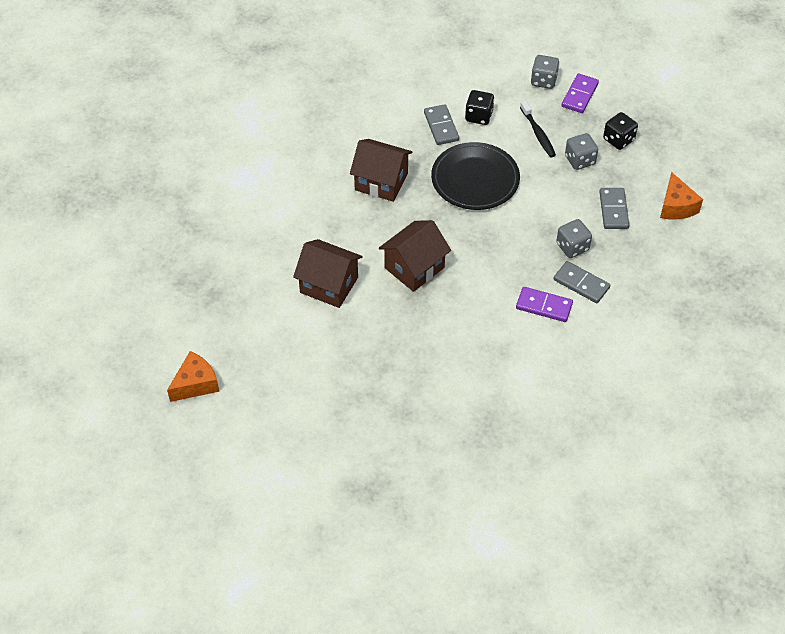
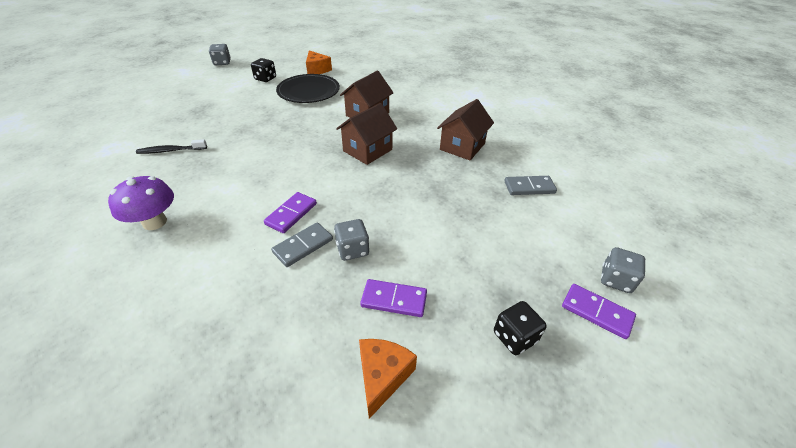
camera: 100 degrees right, 10 degrees down
(414, 267) = (367, 150): brown house -> brown house turned 75 degrees clockwise
(475, 179) = (458, 197): black plate -> black plate (308, 91)
(479, 116) = (546, 214): black dice -> black dice (265, 78)
(538, 134) = (522, 256): black toothbrush -> black toothbrush (170, 151)
(580, 160) = (479, 285): grey dice -> grey dice (222, 63)
(595, 416) = (154, 222): none -> purple mushroom
(613, 210) = (394, 299): grey domino -> purple domino
(676, 206) = (382, 376): orange cheese -> orange cheese turned 105 degrees clockwise

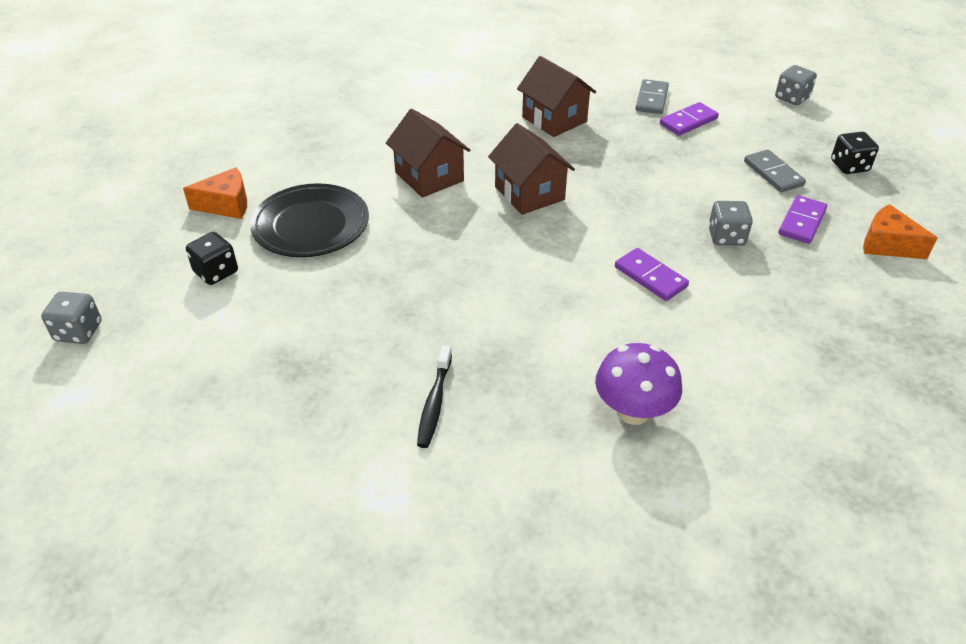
camera: 70 degrees left, 0 degrees up
(303, 246) = (713, 273): grey domino -> grey domino (773, 173)
(596, 312) = (826, 119): purple domino -> purple domino (688, 121)

